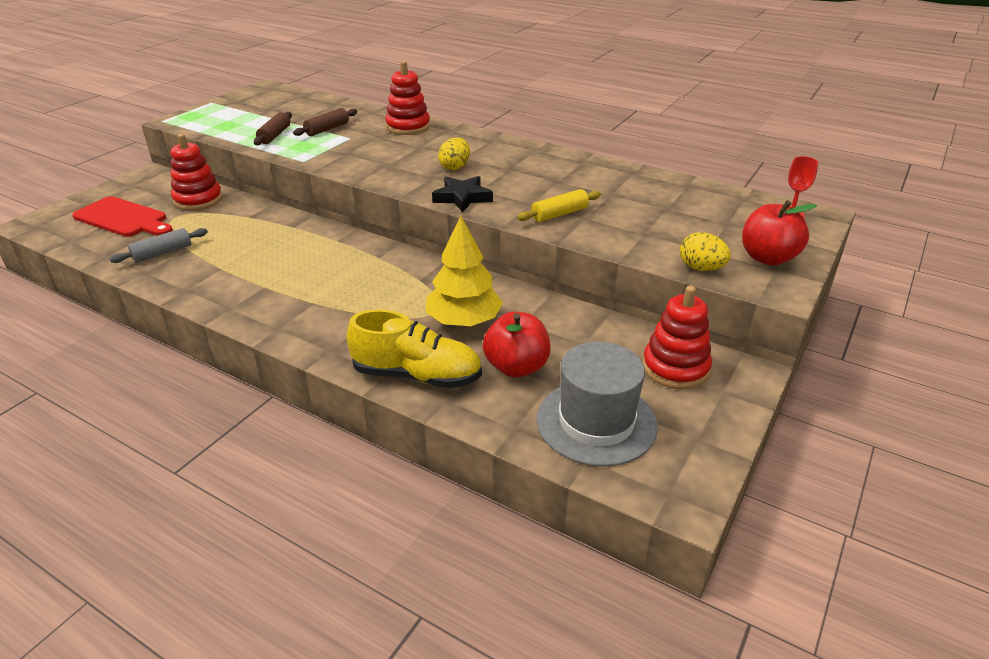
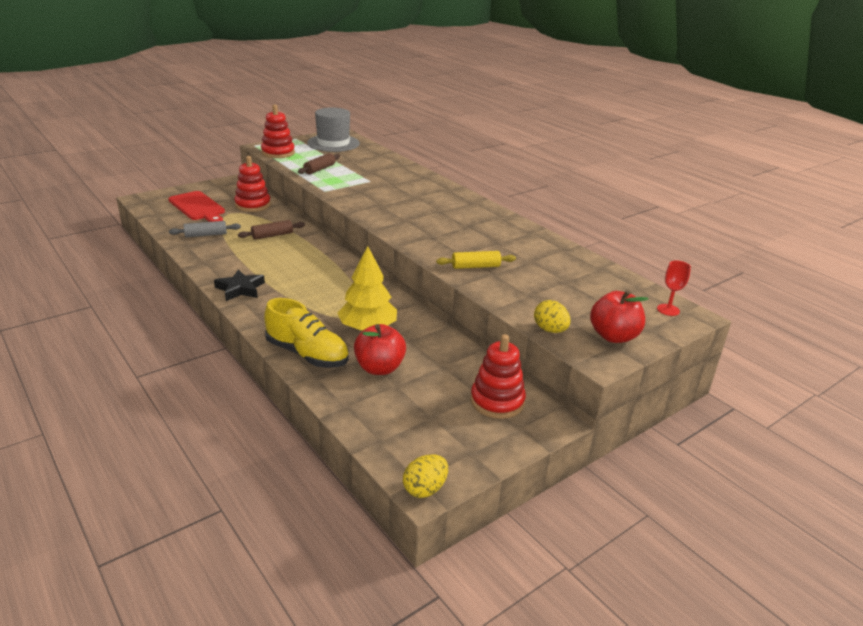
camera: 20 degrees right, 5 degrees down
(327, 129) = (359, 172): brown rolling pin -> brown rolling pin (272, 235)
(408, 127) = (418, 181): red stacking toy -> red stacking toy (278, 153)
(455, 167) = (427, 217): yellow egg -> yellow egg (425, 489)
(462, 198) = (414, 239): black star -> black star (240, 289)
(596, 422) = (405, 419): grey hat -> grey hat (333, 143)

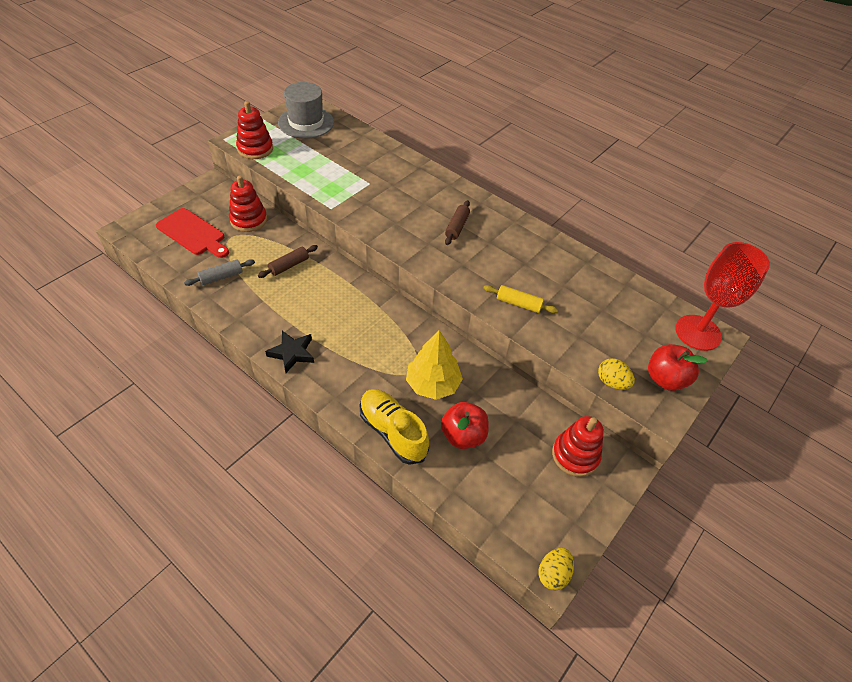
camera: 15 degrees left, 20 degrees up
(307, 354) = (393, 432): yellow shoe -> yellow shoe turned 150 degrees counterclockwise
(319, 169) = (311, 171): brown rolling pin -> brown rolling pin (457, 227)
(475, 266) = (518, 304): yellow rolling pin -> yellow rolling pin turned 45 degrees clockwise
(668, 310) = (698, 332): red goblet -> red goblet, size x2.31

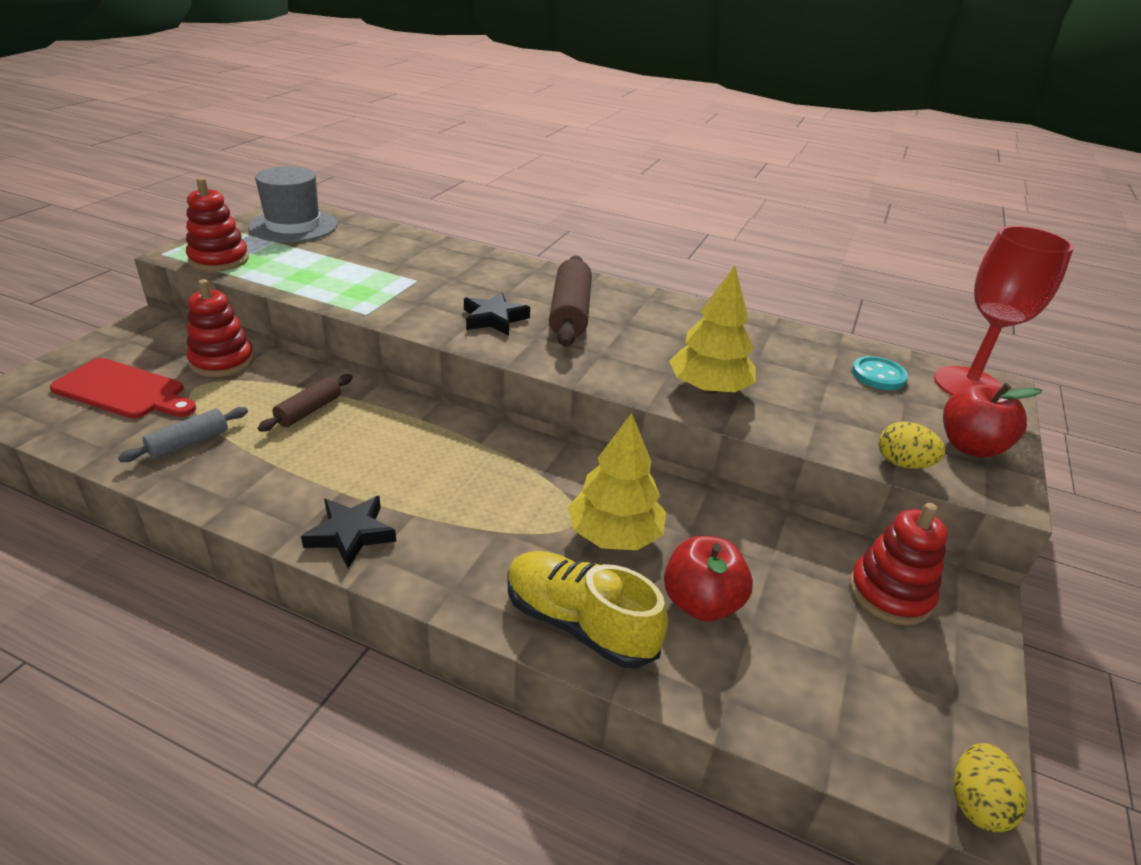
camera: 15 degrees left, 15 degrees down
(407, 224) = (494, 318): none -> black star
(457, 227) = (570, 313): brown rolling pin -> brown rolling pin, size x1.72
(518, 304) = (709, 389): yellow rolling pin -> yellow tree
(638, 313) = (878, 375): none -> turquoise button

